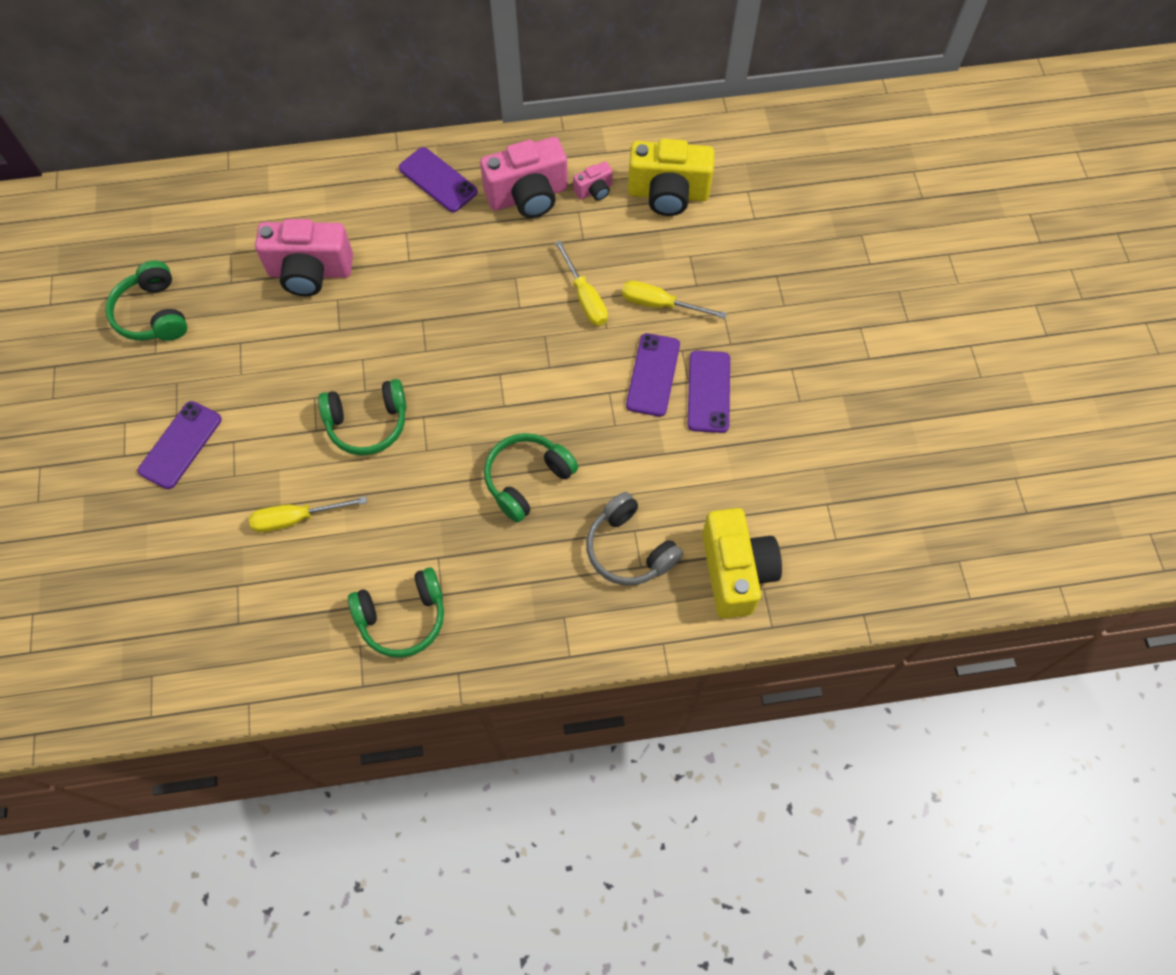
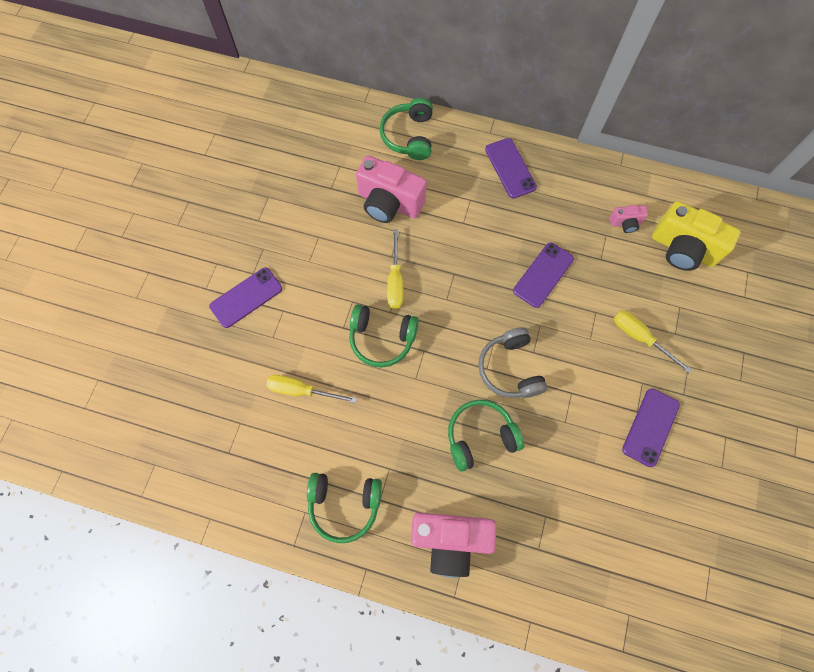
camera: 25 degrees right, 5 degrees up
(153, 314) = (269, 190): green headphones -> green headphones (409, 136)
(528, 196) = (572, 207): pink camera -> pink camera (450, 540)
(585, 297) = (583, 307): yellow screwdriver -> yellow screwdriver (395, 281)
(629, 549) = (535, 530): grey headphones -> grey headphones (510, 369)
(653, 375) = (611, 393): purple phone -> purple phone (543, 275)
(735, 572) = (612, 590): yellow camera -> none

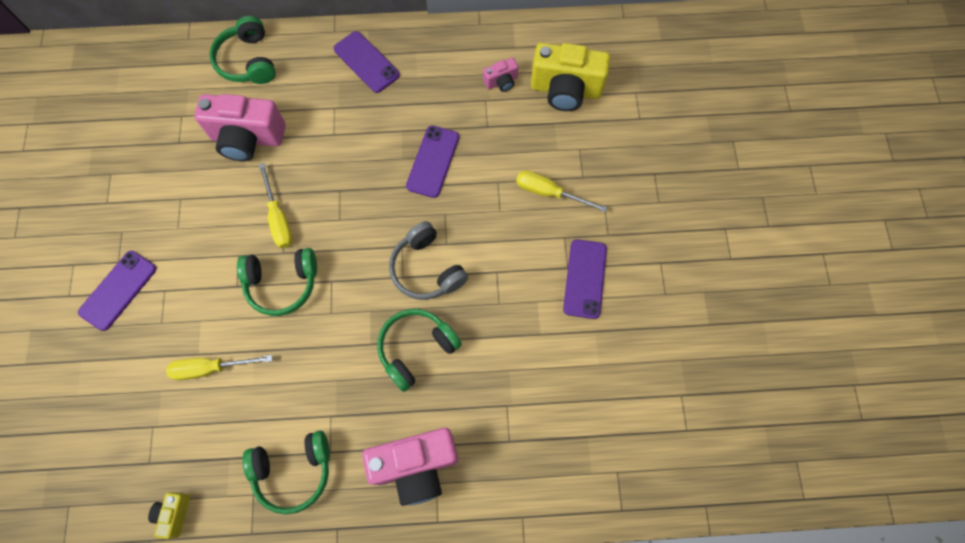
camera: 20 degrees left, 0 degrees up
(236, 504) = (174, 514): none -> yellow camera

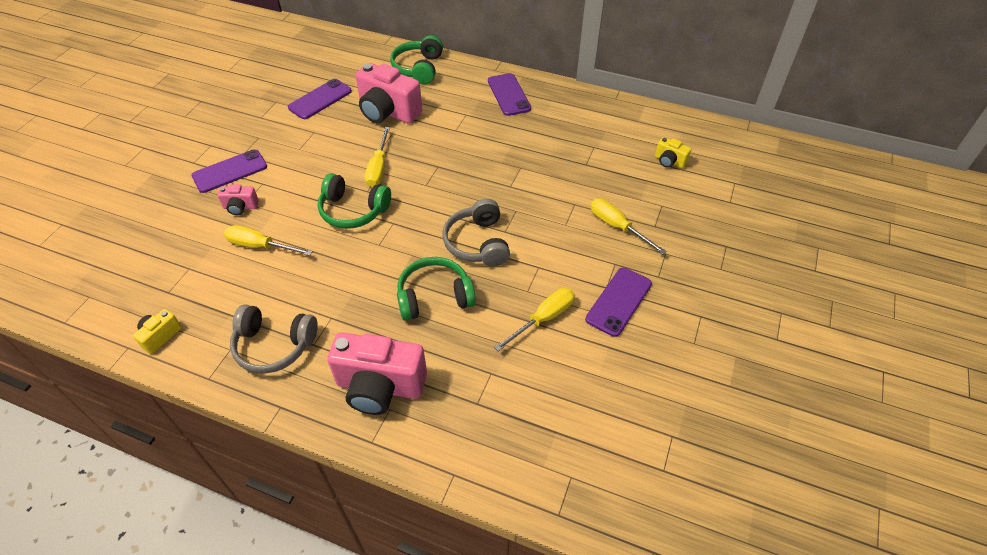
camera: 25 degrees right, 20 degrees down
(293, 471) = (274, 345): green headphones -> grey headphones
(433, 161) = (526, 172): purple phone -> purple phone (320, 99)
(501, 82) = (614, 139): pink camera -> pink camera (240, 207)
(527, 327) = (543, 318): none -> yellow screwdriver
(565, 90) = (669, 161): yellow camera -> yellow camera, size x0.47

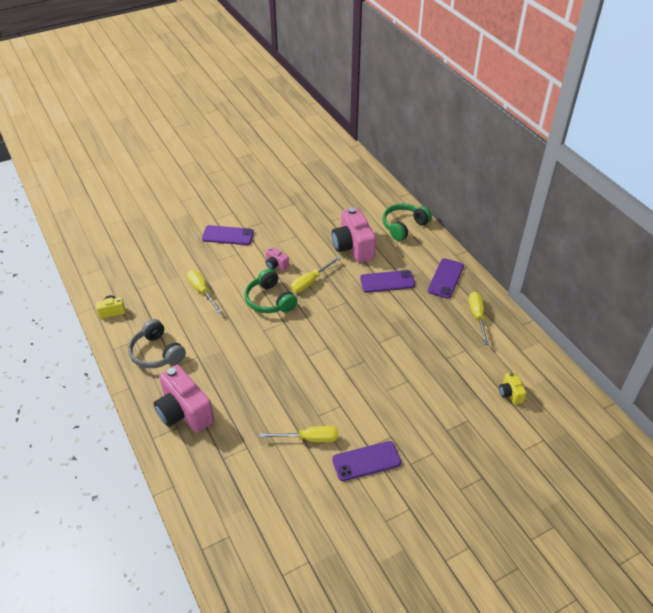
camera: 40 degrees right, 5 degrees down
(240, 207) = (213, 261): pink camera -> pink camera (276, 265)
(320, 99) = (320, 216): purple phone -> purple phone (387, 281)
(434, 297) = (262, 382): green headphones -> none
(478, 243) = (320, 366): grey headphones -> none
(617, 226) = (420, 414): yellow screwdriver -> yellow screwdriver (477, 316)

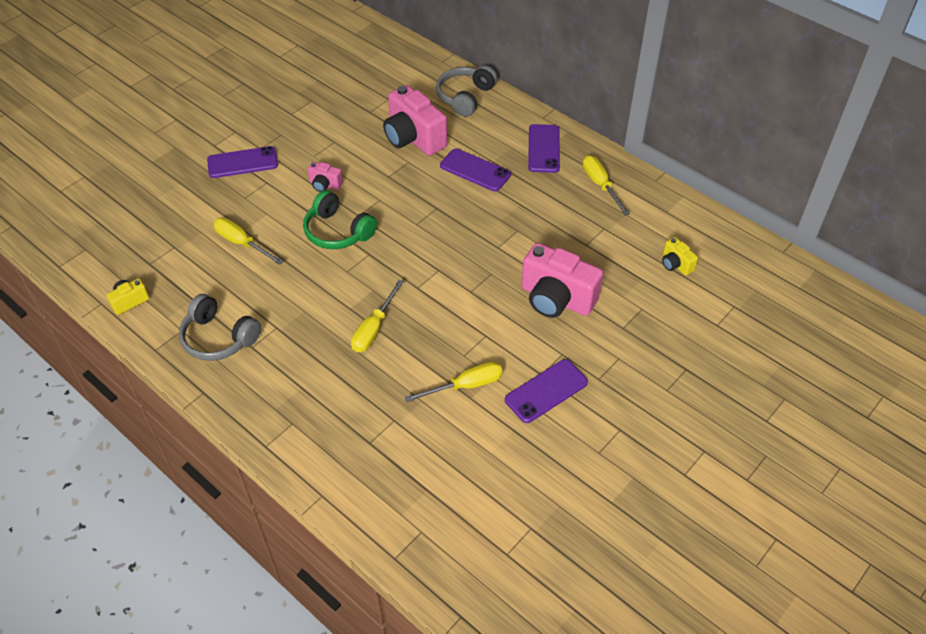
camera: 20 degrees left, 5 degrees up
(184, 412) = (292, 401): pink camera -> pink camera (556, 299)
(310, 282) = (379, 195): yellow screwdriver -> yellow screwdriver (374, 328)
(387, 281) = (475, 170): purple phone -> purple phone turned 60 degrees clockwise
(404, 226) = (465, 97): green headphones -> grey headphones

